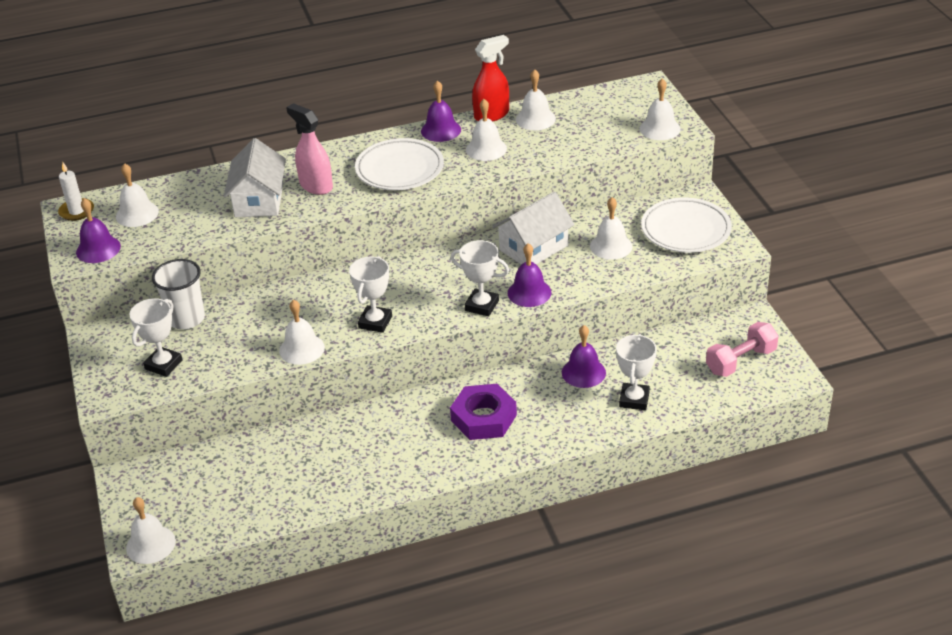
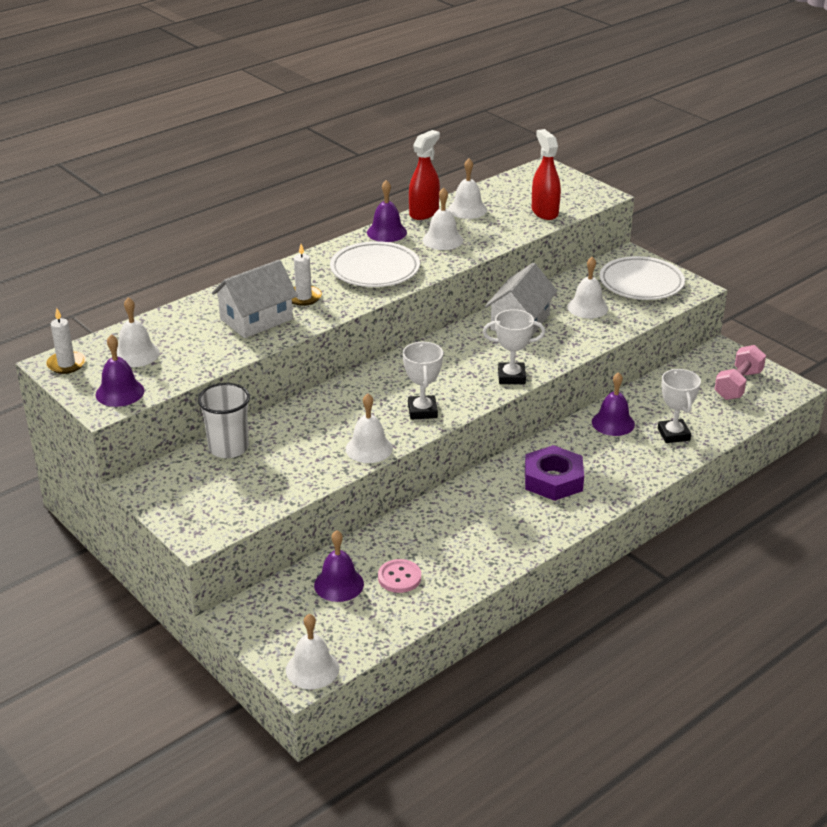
camera: 25 degrees left, 5 degrees down
(163, 365) = (237, 493): white trophy -> none
(259, 200) = (256, 319): white house -> white house turned 75 degrees clockwise
(279, 479) = (399, 577): none -> pink button
(316, 186) = (303, 297): pink spray bottle -> white candle
(529, 292) = (546, 358): purple bell -> purple bell (339, 584)
(608, 136) = (544, 212): none -> red spray bottle
(660, 128) = (584, 199): white bell -> none

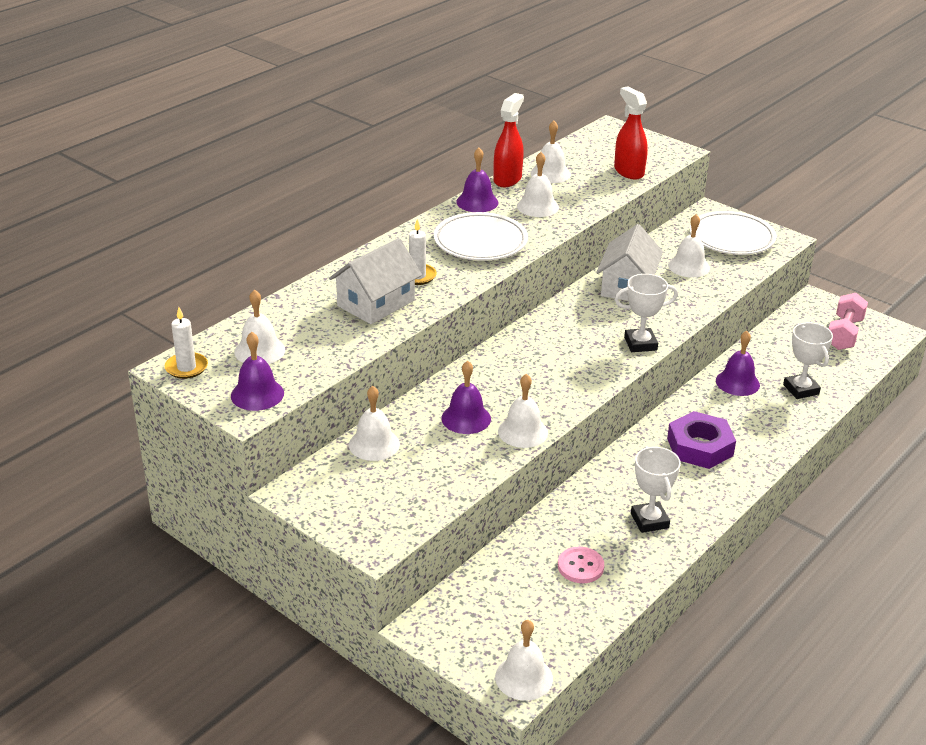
camera: 10 degrees left, 0 degrees up
(228, 448) = (374, 444): white cup -> white bell
(339, 584) = (520, 580): purple bell -> purple bell (466, 418)
(422, 411) = (563, 387): white trophy -> white trophy (649, 520)

